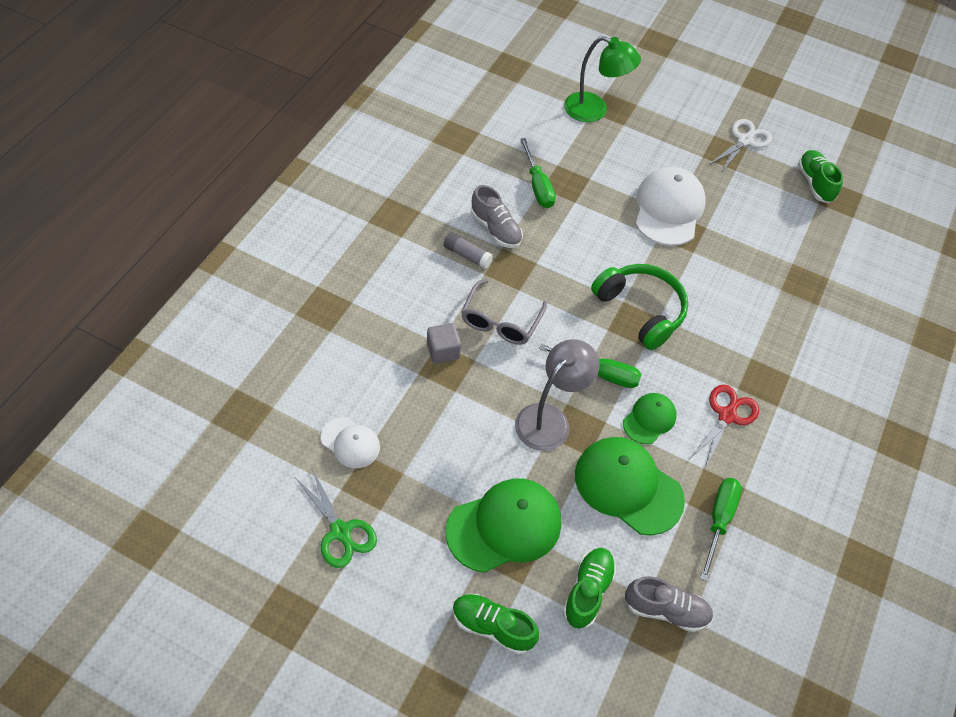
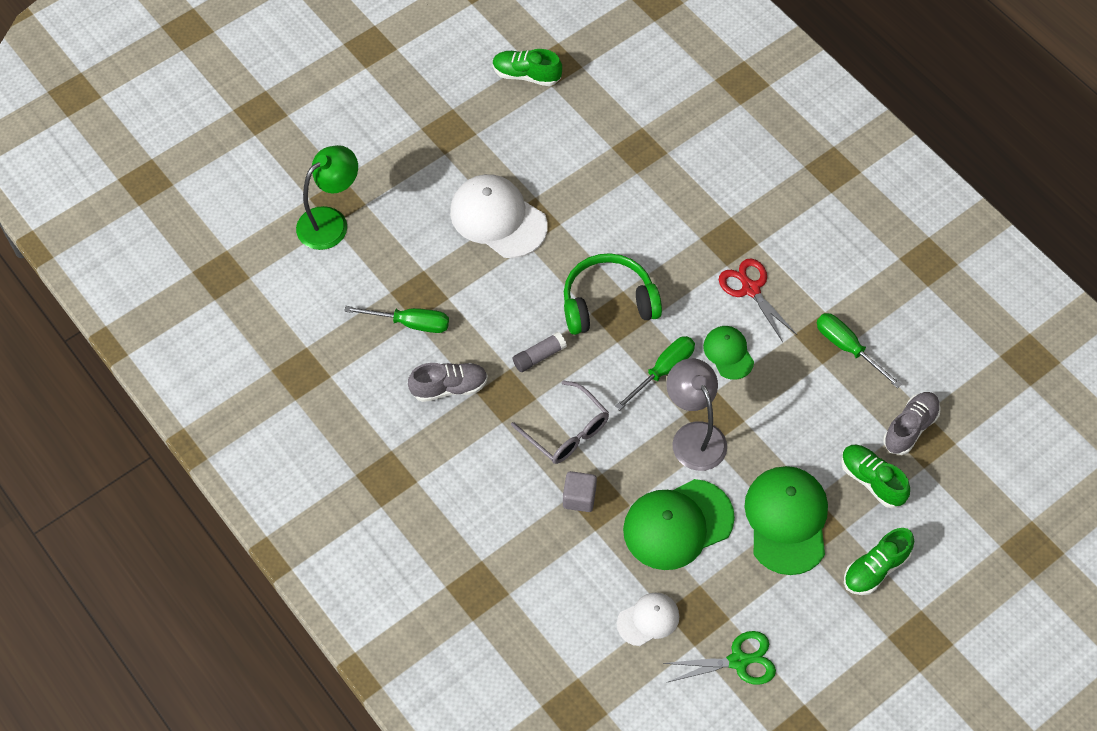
camera: 60 degrees left, 5 degrees up
(467, 255) = (471, 428): grey glue stick -> grey glue stick (539, 356)
(628, 486) = (788, 403): green cap -> green cap (677, 524)
(744, 141) = (442, 105): white scissors -> none

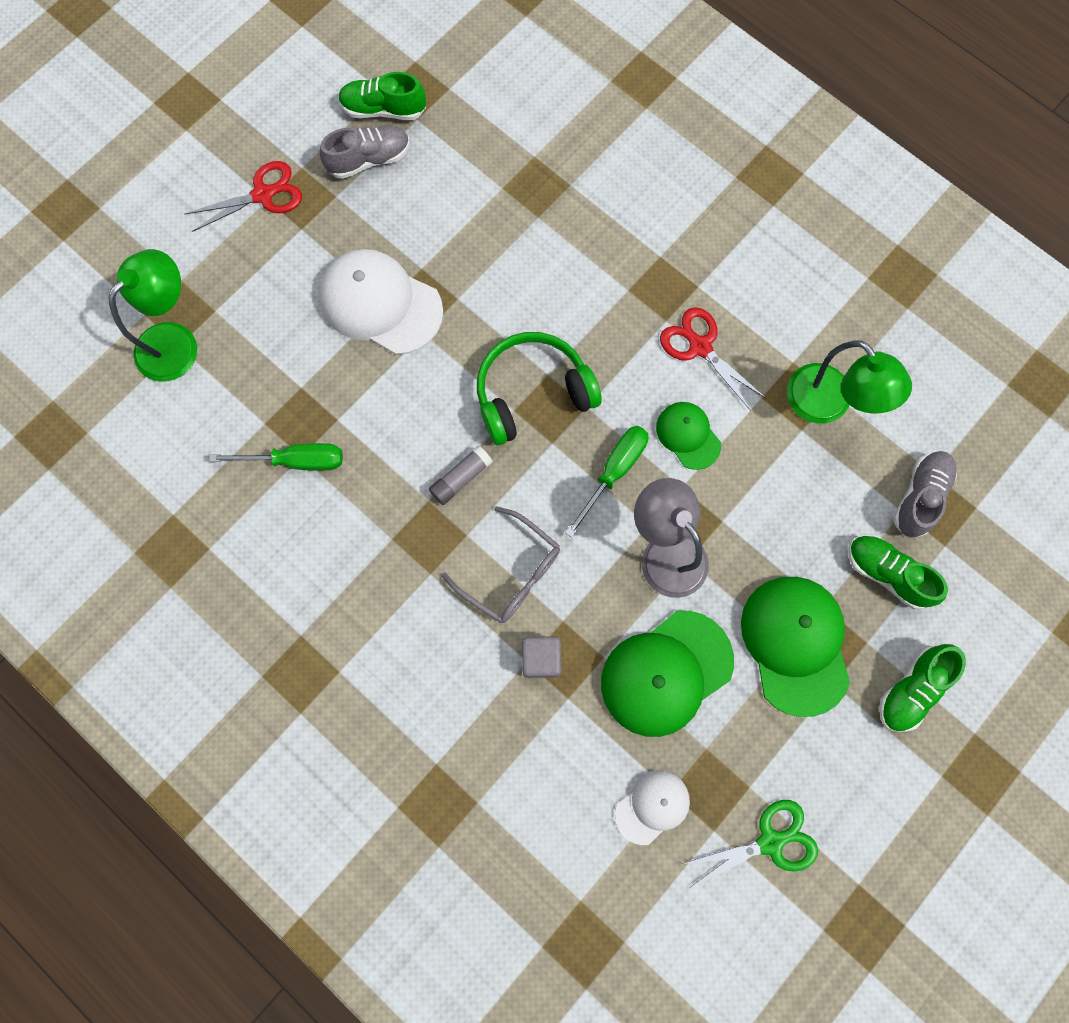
camera: 10 degrees left, 15 degrees up
(419, 124) = (263, 195): none -> red scissors
(449, 387) = (358, 539): grey shoe -> grey shoe (369, 160)
(847, 348) = (828, 405): green screwdriver -> green lamp

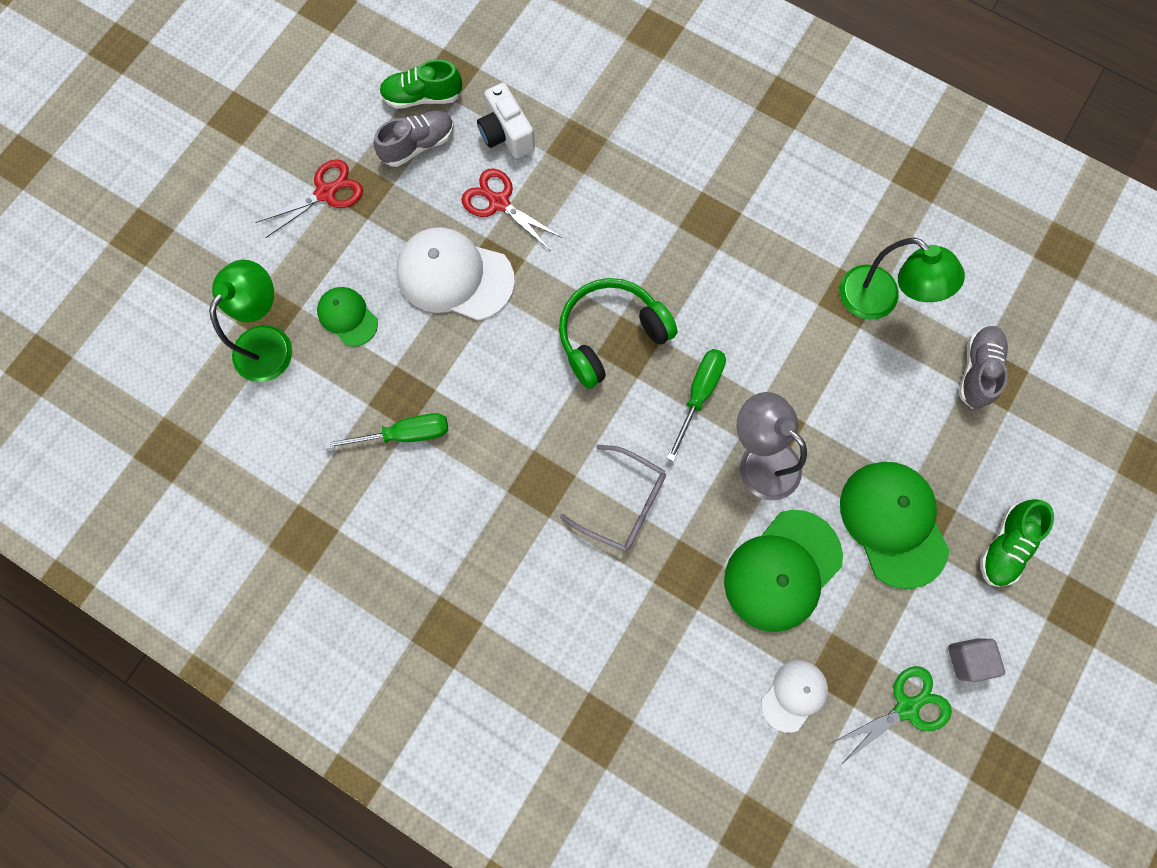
camera: 10 degrees left, 0 degrees up
(461, 478) = (560, 424): grey glue stick -> none
(464, 162) = (506, 134): none -> white camera
(541, 658) = (666, 577): grey cube -> grey cube (967, 659)
(688, 435) = (759, 350): green cap -> green cap (347, 317)
(700, 347) = (754, 267): red scissors -> red scissors (499, 203)
(887, 573) = (961, 444): green shoe -> none

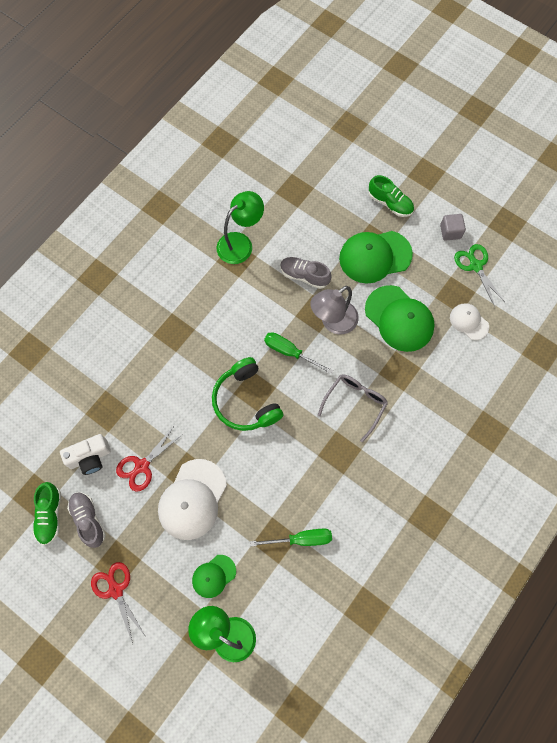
camera: 85 degrees left, 5 degrees down
(404, 434) = (301, 539): green screwdriver -> green screwdriver turned 90 degrees clockwise
(977, 370) = (289, 199): grey shoe -> grey shoe (304, 275)

